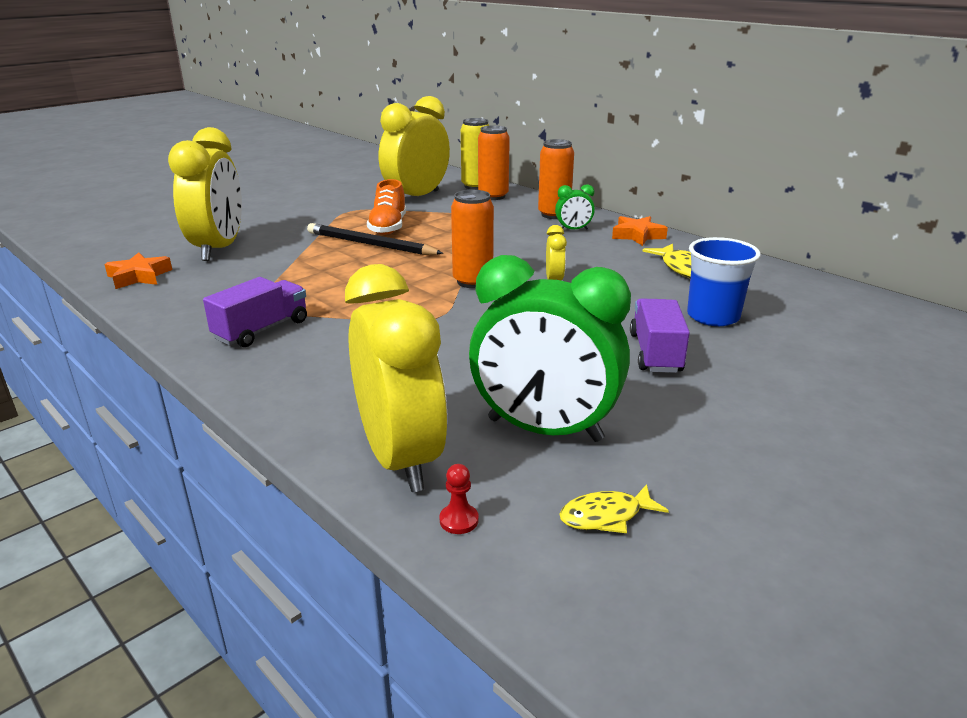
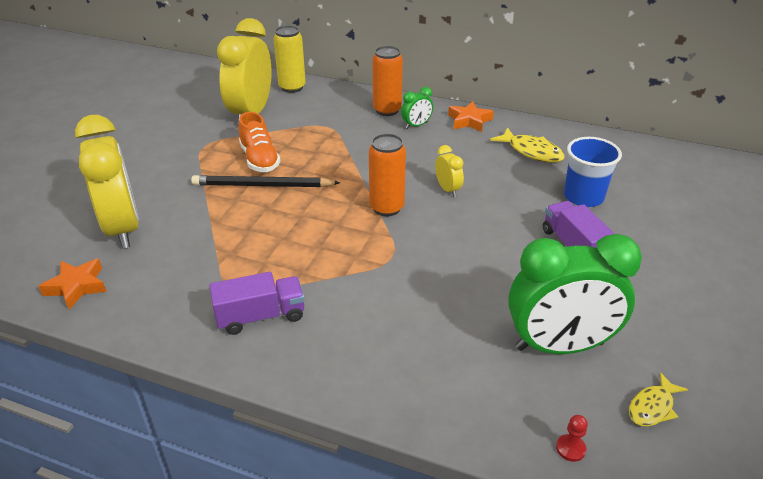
camera: 25 degrees left, 10 degrees up
(262, 330) = (261, 316): purple truck -> purple truck turned 60 degrees clockwise
(400, 458) = (487, 410): yellow clock -> none
(493, 196) = (318, 98): orange can -> none

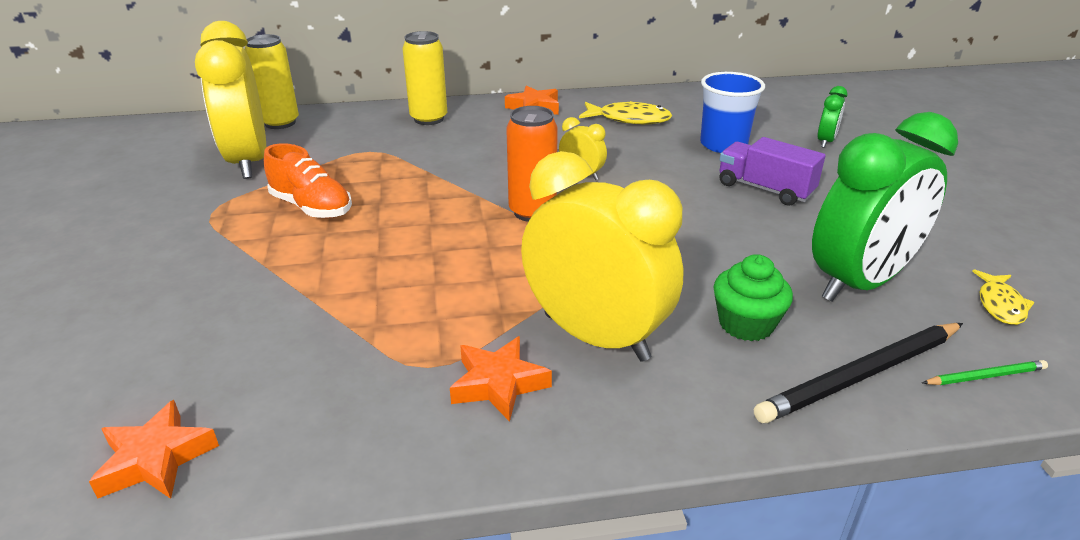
camera: 30 degrees left, 5 degrees down
(123, 228) = (168, 350): yellow clock -> yellow clock (595, 337)
(261, 316) = (499, 384): purple truck -> orange star
(263, 185) = (345, 234): black pencil -> black pencil (861, 375)
(387, 110) = (429, 119): orange can -> yellow can
(416, 125) = (479, 125): green clock -> green clock (825, 141)
(443, 341) = (746, 324): none -> green cupcake
(570, 448) = (985, 376): red pawn -> green pencil

